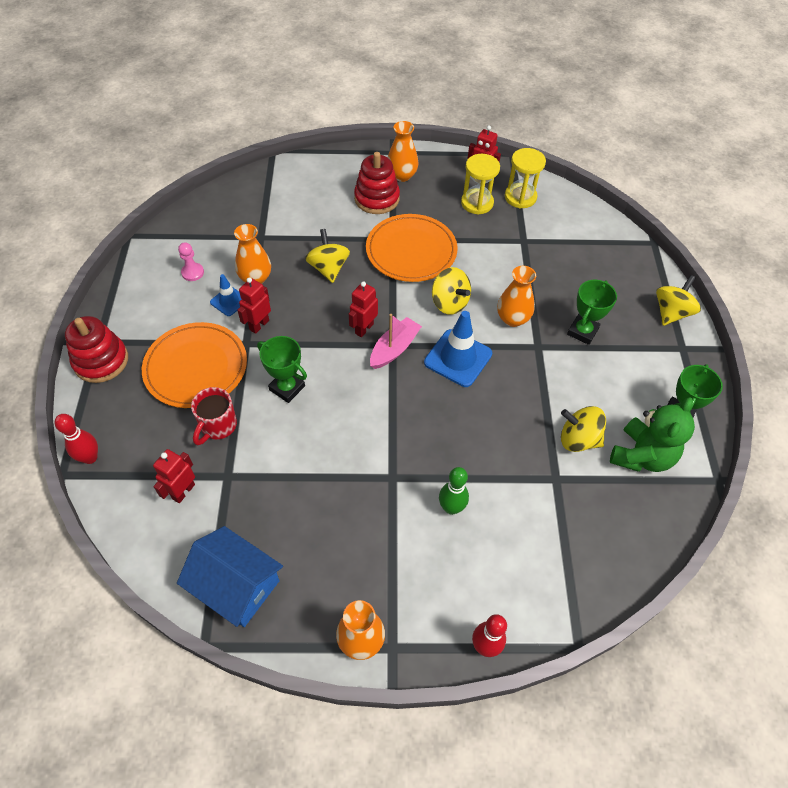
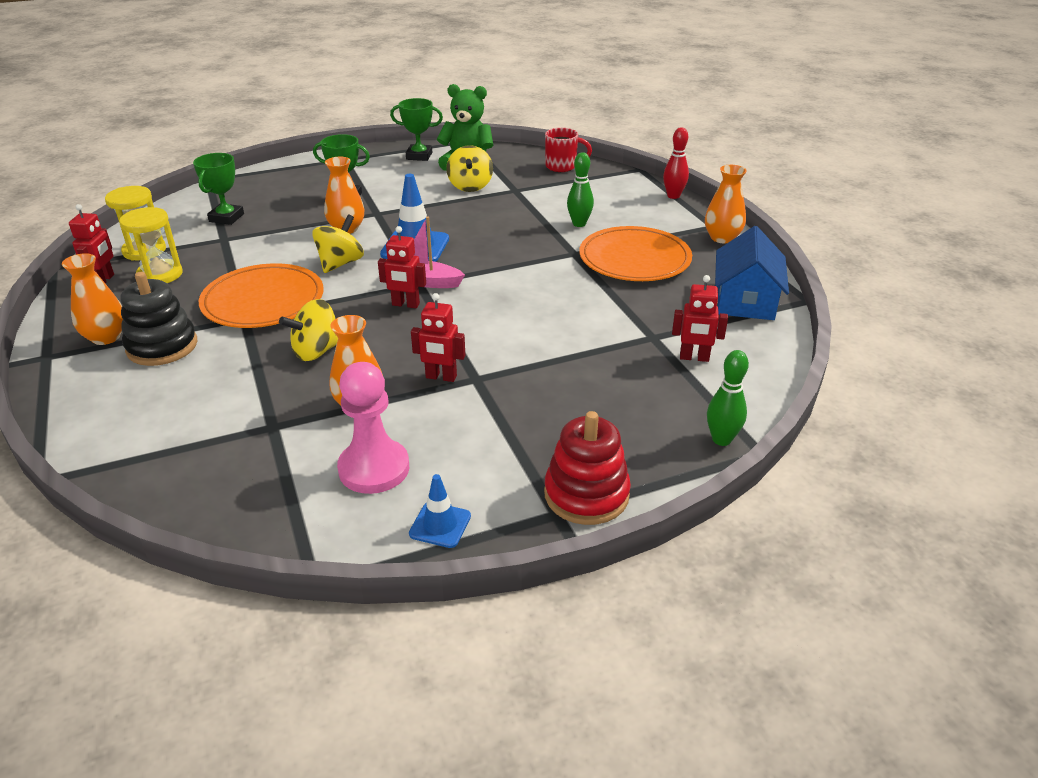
camera: 110 degrees left, 20 degrees down
(90, 457) = (721, 439): red bowling pin -> green bowling pin
(192, 272) = (374, 468): pink pawn -> pink pawn, size x1.92
(196, 367) = (537, 404): orange plate -> orange plate (634, 259)
(218, 426) = (603, 361): red mug -> red mug (562, 167)
(229, 301) = (413, 414): blue traffic cone -> blue traffic cone (440, 525)
(287, 388) = (520, 331): green trophy -> green trophy (226, 218)
(377, 198) = (162, 346): red stacking toy -> black stacking toy
(671, 313) = (303, 165): yellow spinning top -> none

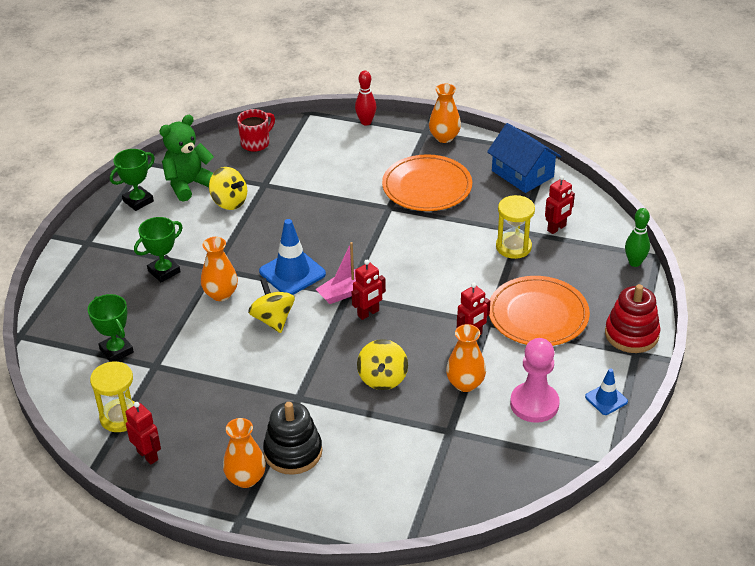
camera: 50 degrees left, 5 degrees up
(160, 275) = (176, 420): yellow hourglass -> yellow hourglass (513, 247)
(263, 301) = (284, 379): orange plate -> orange plate (538, 315)
(579, 224) = (352, 183): green bowling pin -> none

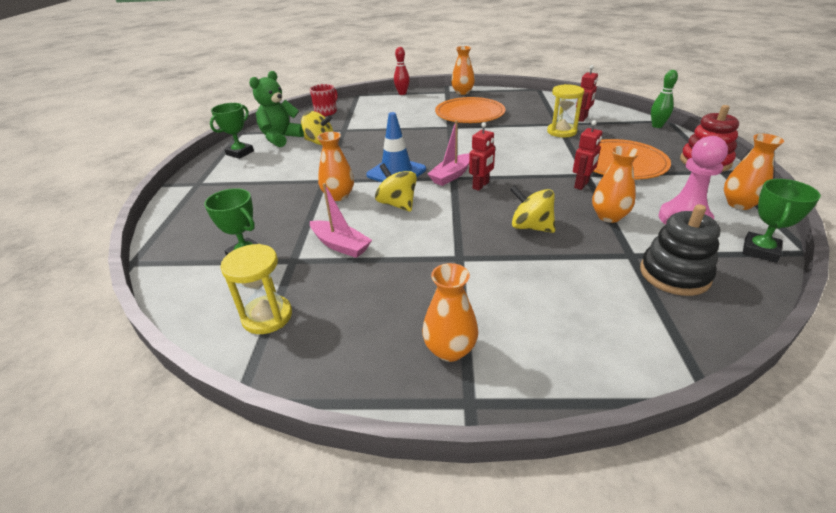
camera: 15 degrees left, 5 degrees down
(148, 455) = (314, 351): red robot -> none
(164, 271) = (278, 190): green trophy -> green trophy (760, 250)
(201, 358) = (340, 245): none -> pink boat
(293, 452) = (487, 309): black stacking toy -> black stacking toy (674, 274)
(382, 378) = (530, 227): yellow spinning top -> yellow spinning top turned 135 degrees clockwise
(522, 174) = (531, 99): blue house -> none
(606, 399) = (739, 204): blue traffic cone -> orange vase

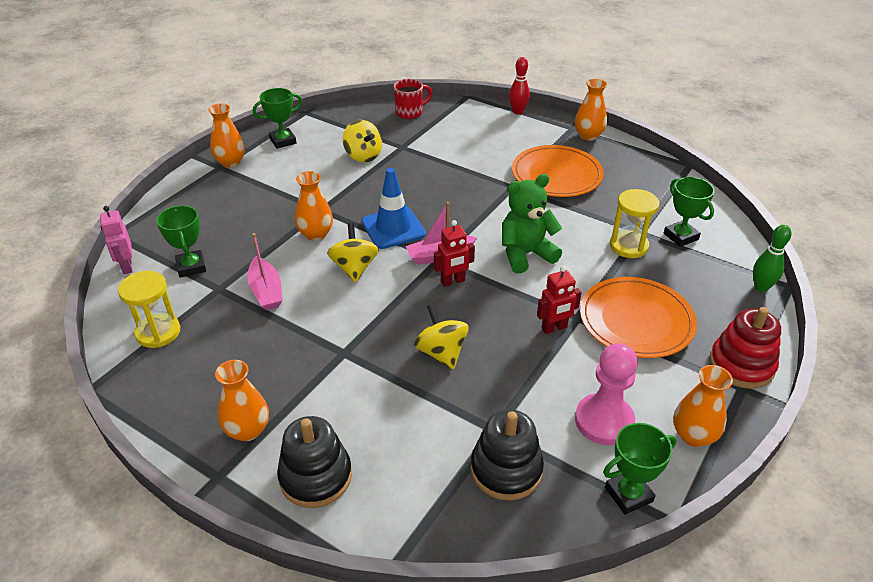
camera: 30 degrees right, 5 degrees up
(174, 281) = (127, 266): none -> pink robot
(281, 138) = (334, 135): green teddy bear -> green teddy bear (525, 254)
(554, 353) = (315, 476): none -> black stacking toy
(582, 118) = (680, 236): red robot -> green trophy
(609, 216) = (530, 379): orange vase -> orange vase (230, 162)

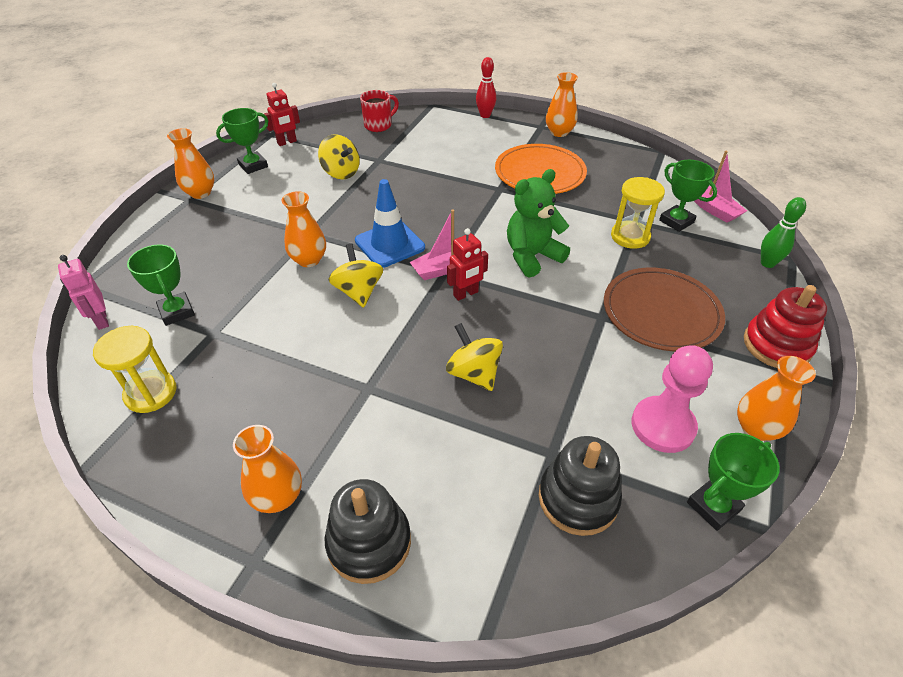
camera: 10 degrees left, 5 degrees up
(266, 291) = (267, 329): pink boat -> pink boat (711, 208)
(554, 328) = (583, 331): red robot -> red robot (287, 142)
(636, 320) = (661, 312): orange plate -> brown plate

